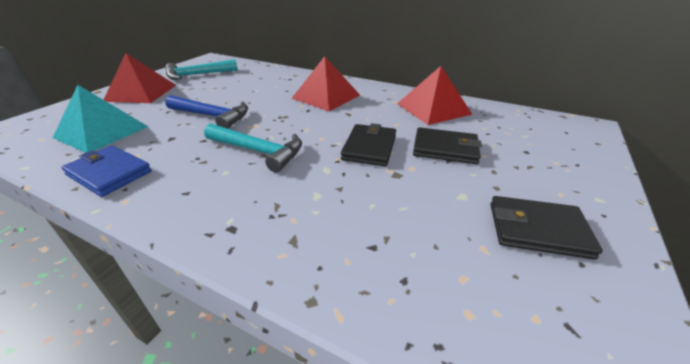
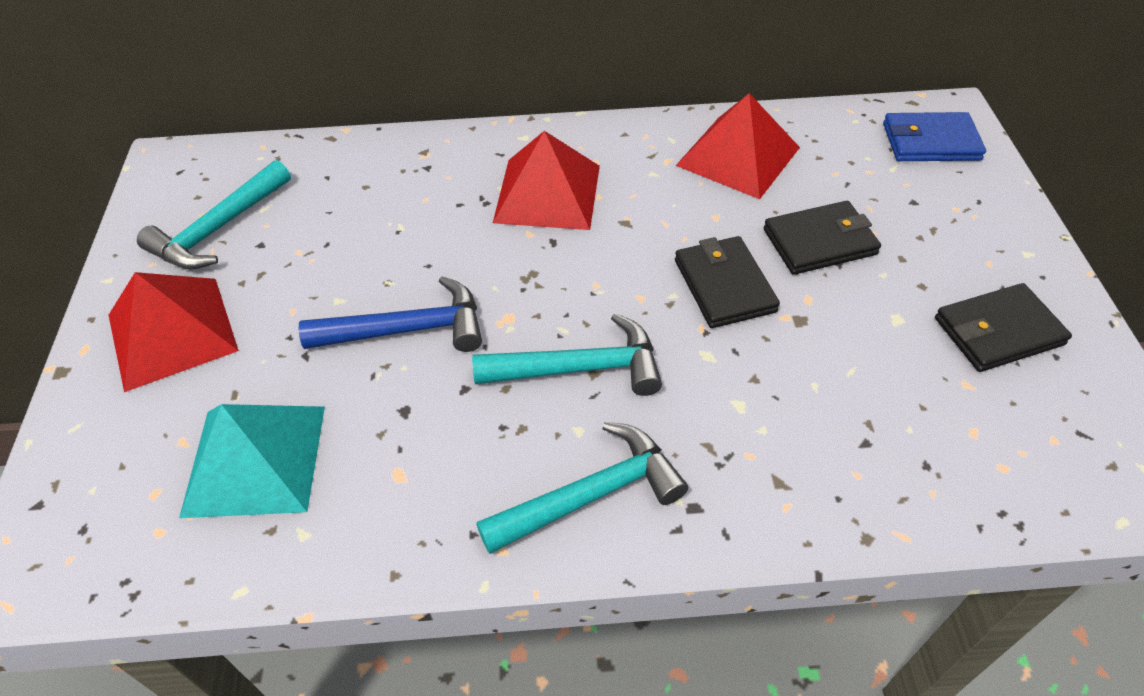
camera: 30 degrees left, 15 degrees up
(109, 173) = (407, 524): blue wallet -> blue wallet (930, 142)
(192, 198) = (591, 495): none -> turquoise hammer

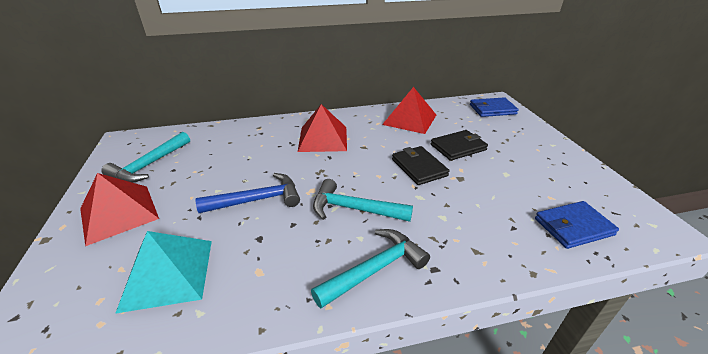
camera: 10 degrees left, 15 degrees down
(579, 369) = (354, 209): turquoise hammer -> turquoise hammer turned 150 degrees counterclockwise
(983, 455) = (573, 227): none -> blue wallet
(998, 331) = (554, 174): black wallet -> none

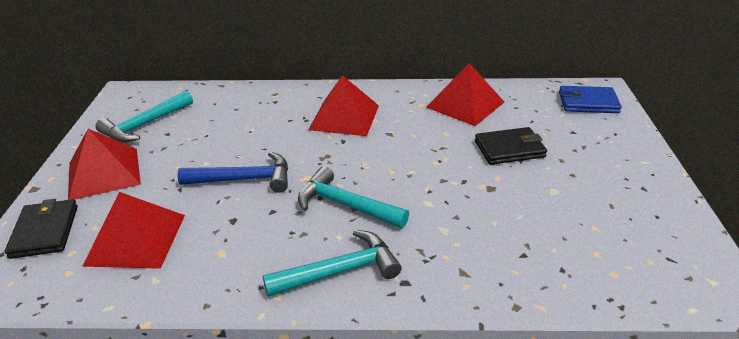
camera: 15 degrees right, 0 degrees up
(168, 273) = (136, 239): turquoise pyramid -> red pyramid
(419, 167) = (445, 168): black wallet -> black wallet (45, 231)
(573, 227) = (601, 266): blue wallet -> none

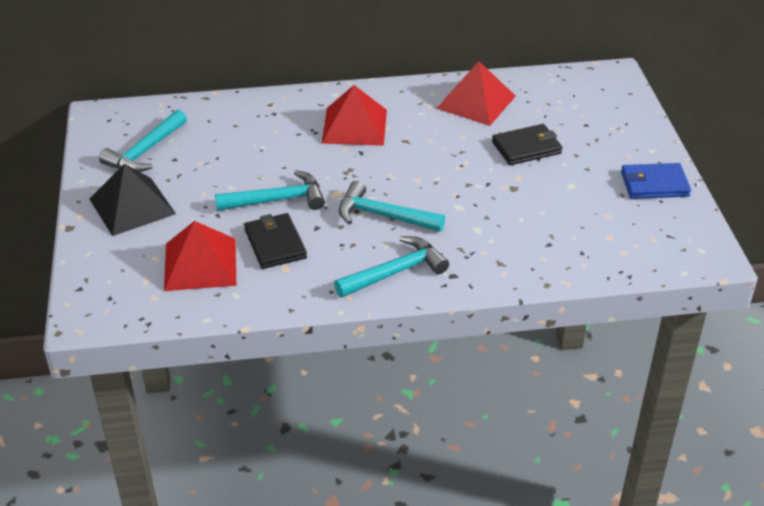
camera: 10 degrees left, 5 degrees up
(45, 231) = (109, 265): black wallet -> black wallet (275, 244)
(104, 173) = (132, 206): red pyramid -> black pyramid
(244, 179) = (277, 200): blue hammer -> turquoise hammer
(588, 102) = (599, 90): blue wallet -> blue wallet (654, 184)

